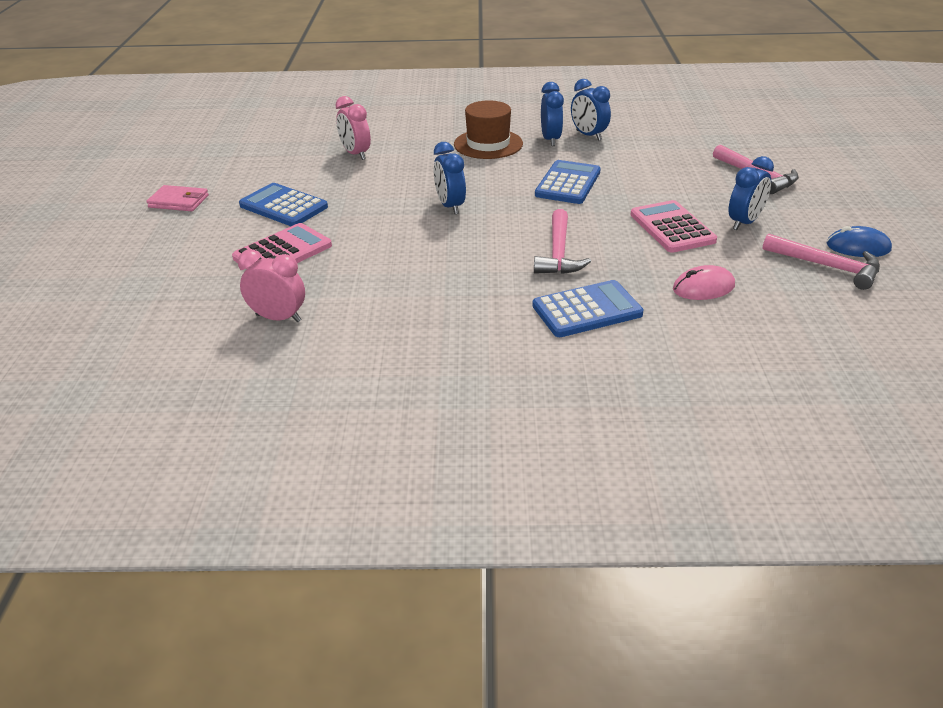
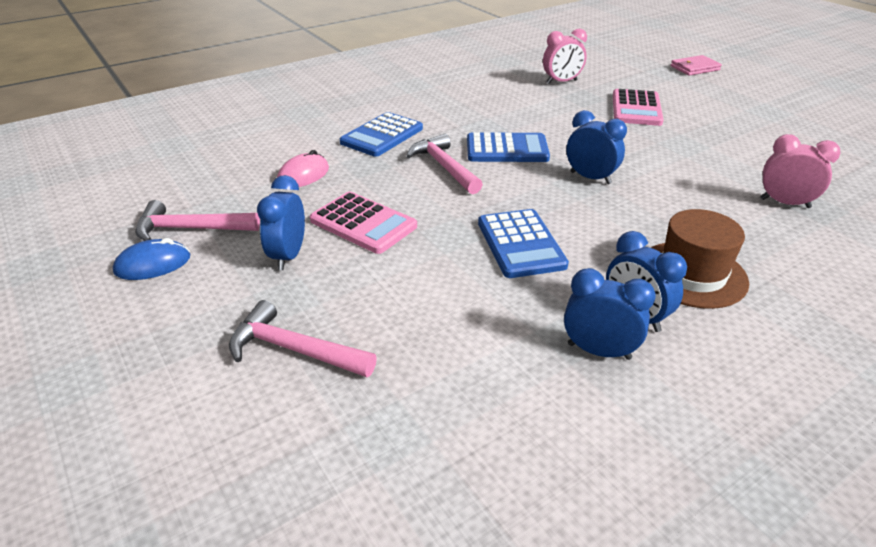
camera: 145 degrees right, 0 degrees up
(179, 201) = (787, 114): pink wallet -> pink wallet (694, 68)
(283, 206) = (712, 135): blue calculator -> blue calculator (507, 149)

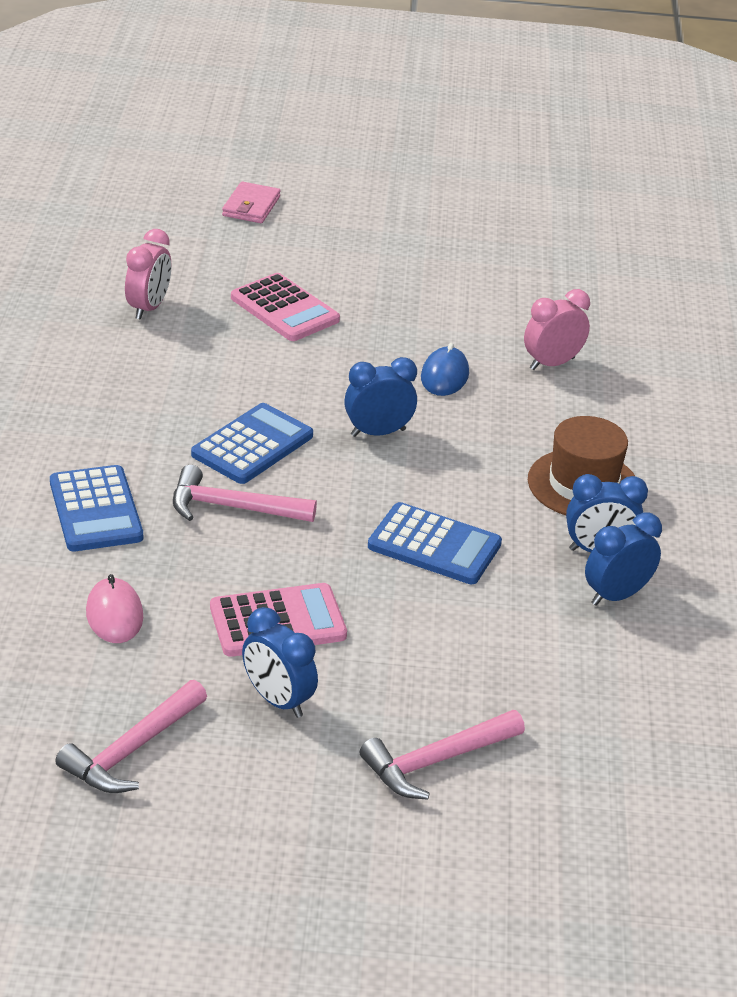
camera: 55 degrees left, 0 degrees up
(153, 264) = (177, 804): blue mouse -> blue mouse (444, 376)

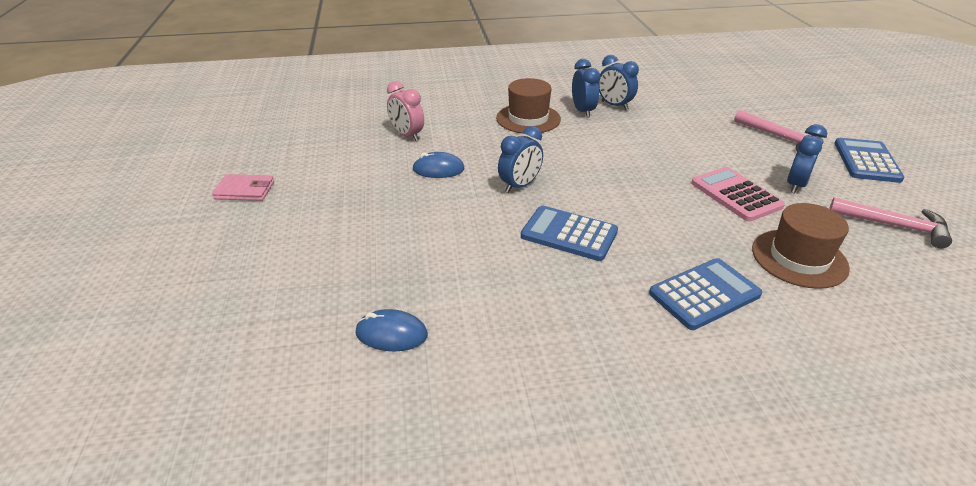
camera: 100 degrees left, 0 degrees up
(114, 614) = (799, 258): pink mouse -> brown hat
(149, 308) = (391, 334): pink clock -> blue mouse
(233, 507) = (645, 230): pink hammer -> none
(251, 206) = (174, 304): pink wallet -> pink wallet (245, 190)
(284, 309) = (370, 250): pink calculator -> none
(378, 432) = (520, 186): blue clock -> blue clock turned 105 degrees counterclockwise
(434, 545) = (619, 154): blue calculator -> blue calculator (866, 161)

